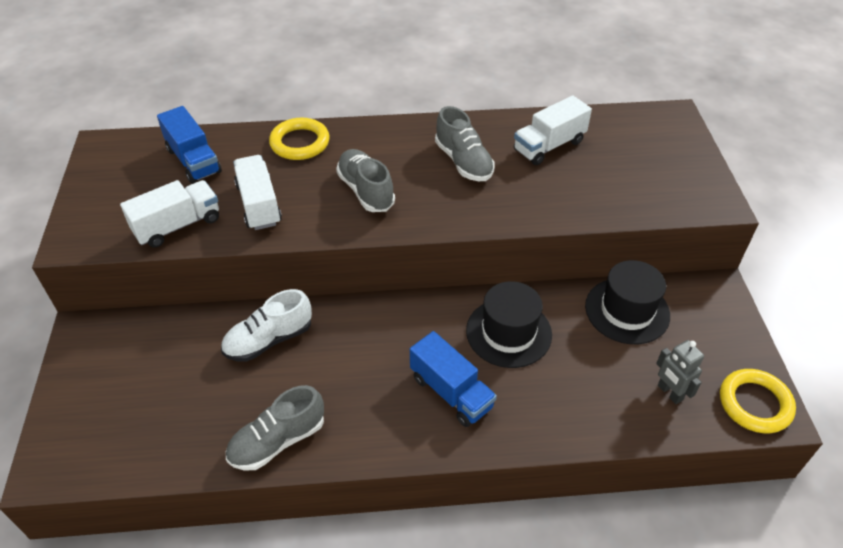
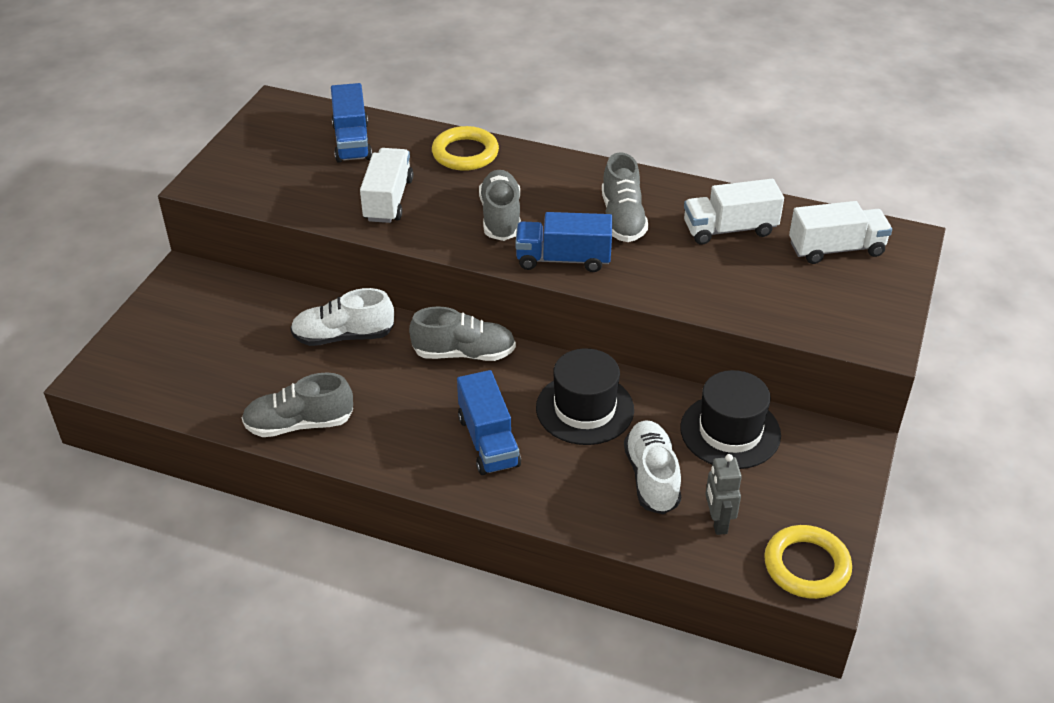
camera: 25 degrees right, 5 degrees down
(178, 225) = (302, 197): white truck -> white truck (836, 249)
(382, 318) = (464, 353): none -> grey shoe
(440, 212) = (563, 259): none -> blue truck
(597, 373) = (652, 477): none -> white shoe

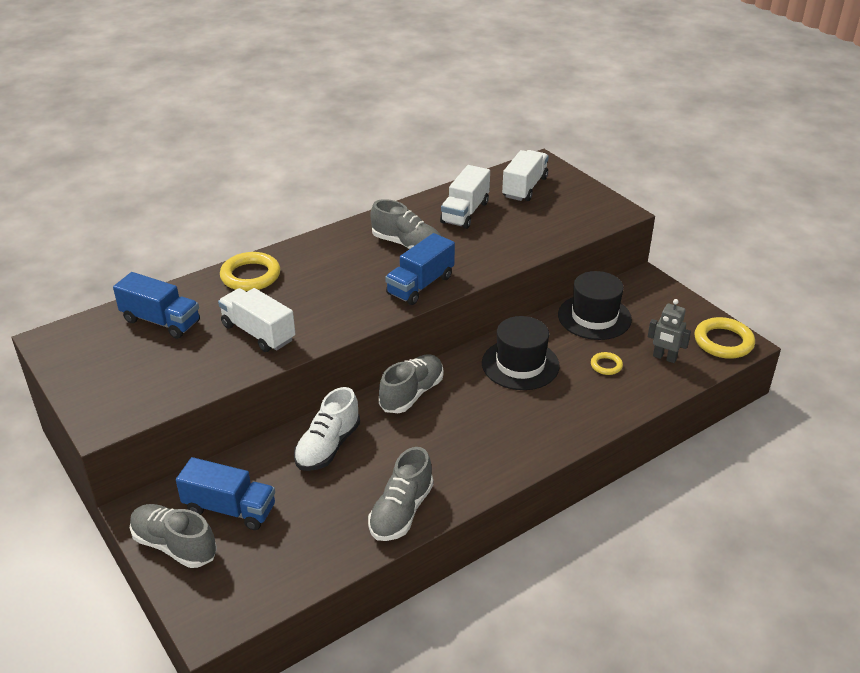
camera: 55 degrees left, 5 degrees down
(488, 441) = (510, 421): blue truck -> blue truck (230, 509)
(501, 217) = (344, 291): grey shoe -> grey shoe (174, 545)
(652, 477) = (606, 365): white shoe -> yellow ring

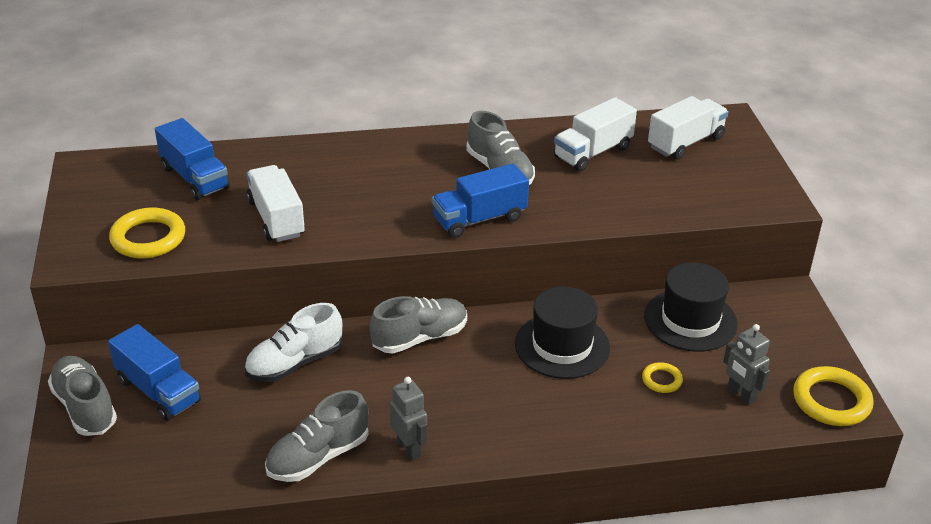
camera: 25 degrees right, 0 degrees up
(250, 276) = (313, 157): yellow ring -> yellow ring (148, 238)
(466, 479) = (409, 448): none -> grey robot

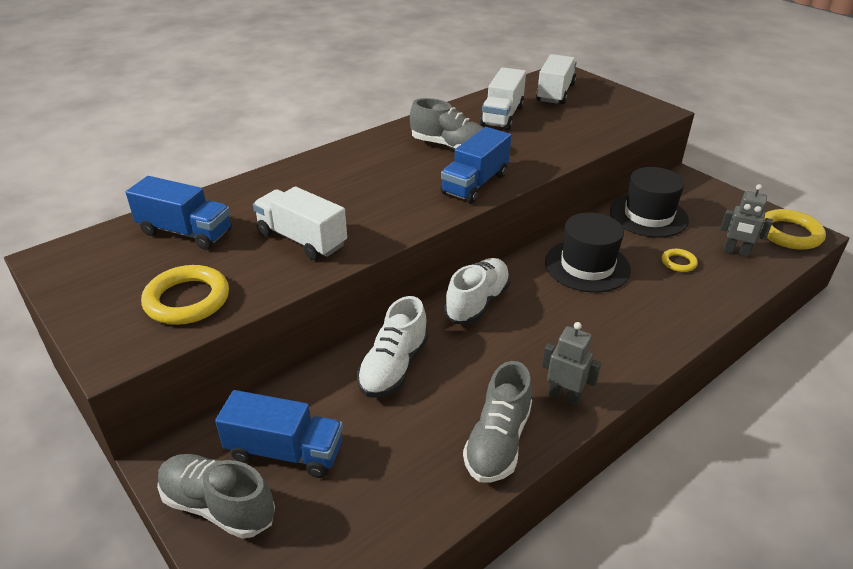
camera: 30 degrees left, 0 degrees up
(420, 338) = (477, 302): grey shoe -> white shoe

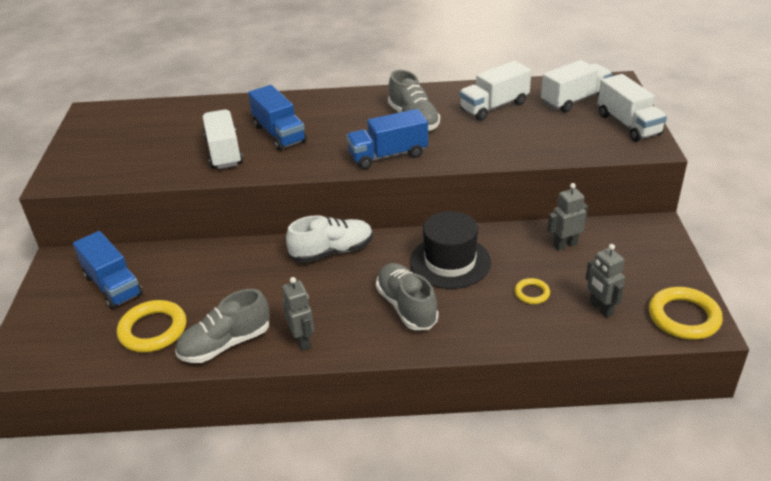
camera: 40 degrees right, 0 degrees up
(186, 232) = (170, 122): blue truck -> blue truck (279, 134)
(187, 300) = (120, 164): yellow ring -> yellow ring (153, 330)
(218, 506) = (53, 296): grey shoe -> grey shoe (406, 307)
(394, 367) = (226, 268): white shoe -> none
(620, 99) = (628, 124): none -> white truck
(648, 216) = (565, 245): black hat -> grey robot

